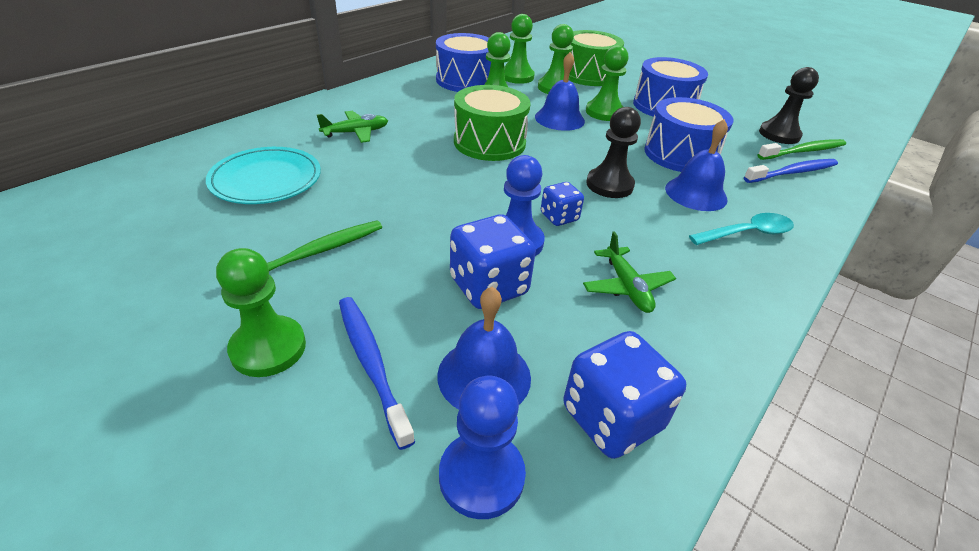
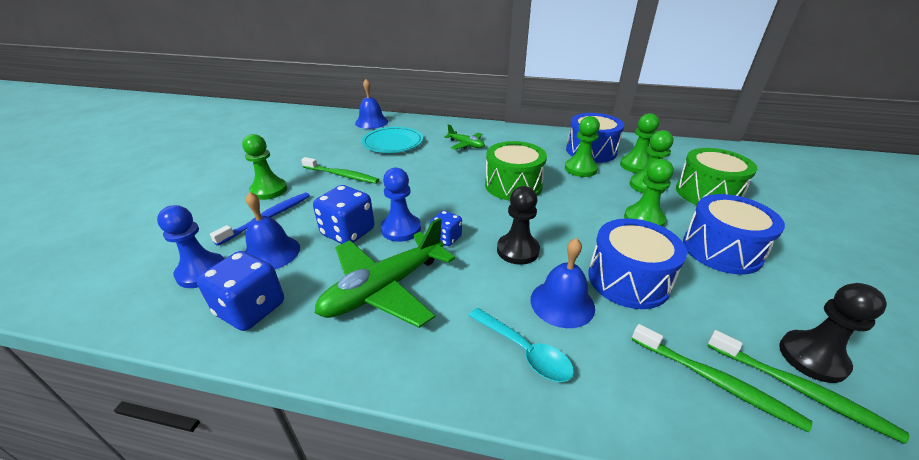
camera: 65 degrees right, 5 degrees down
(559, 119) = (594, 202): blue bell -> blue bell (371, 122)
(626, 287) = (384, 288): green plane -> green plane, size x1.93
(792, 172) = (715, 381): blue toothbrush -> green toothbrush

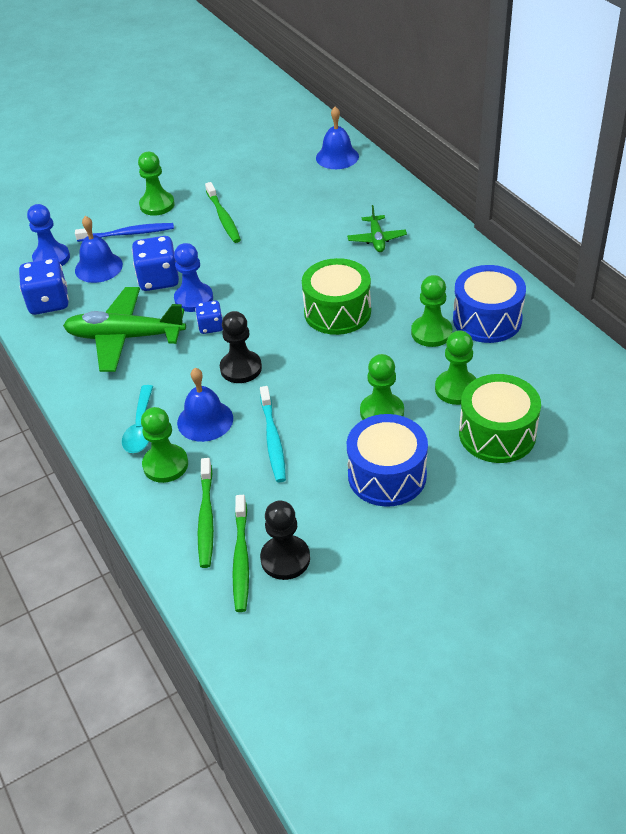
camera: 50 degrees right, 10 degrees up
(393, 143) = (315, 199): turquoise plate -> none
(628, 280) = (273, 439): blue drum -> turquoise toothbrush
(636, 166) = (495, 364): green pawn -> green pawn (165, 465)

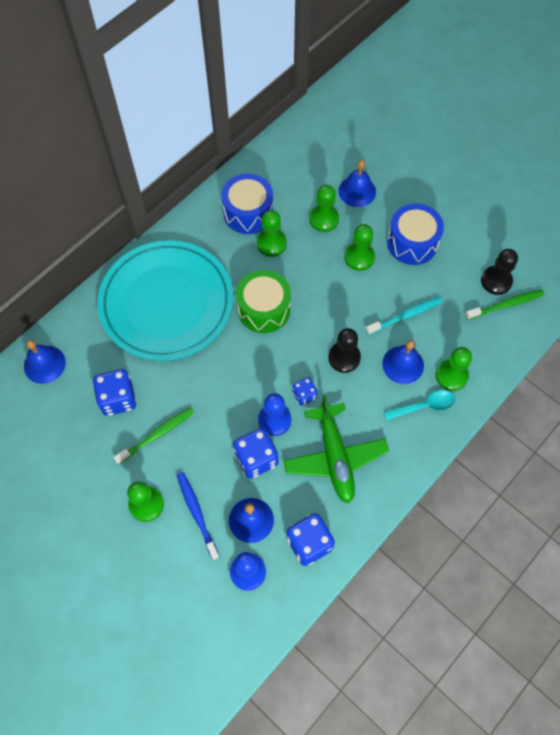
camera: 110 degrees left, 20 degrees up
(206, 518) = (484, 334): green toothbrush -> none
(276, 197) = (118, 399): none -> blue dice
(376, 239) = (166, 303): green plane -> turquoise plate
(497, 434) = (357, 191): green drum -> blue bell

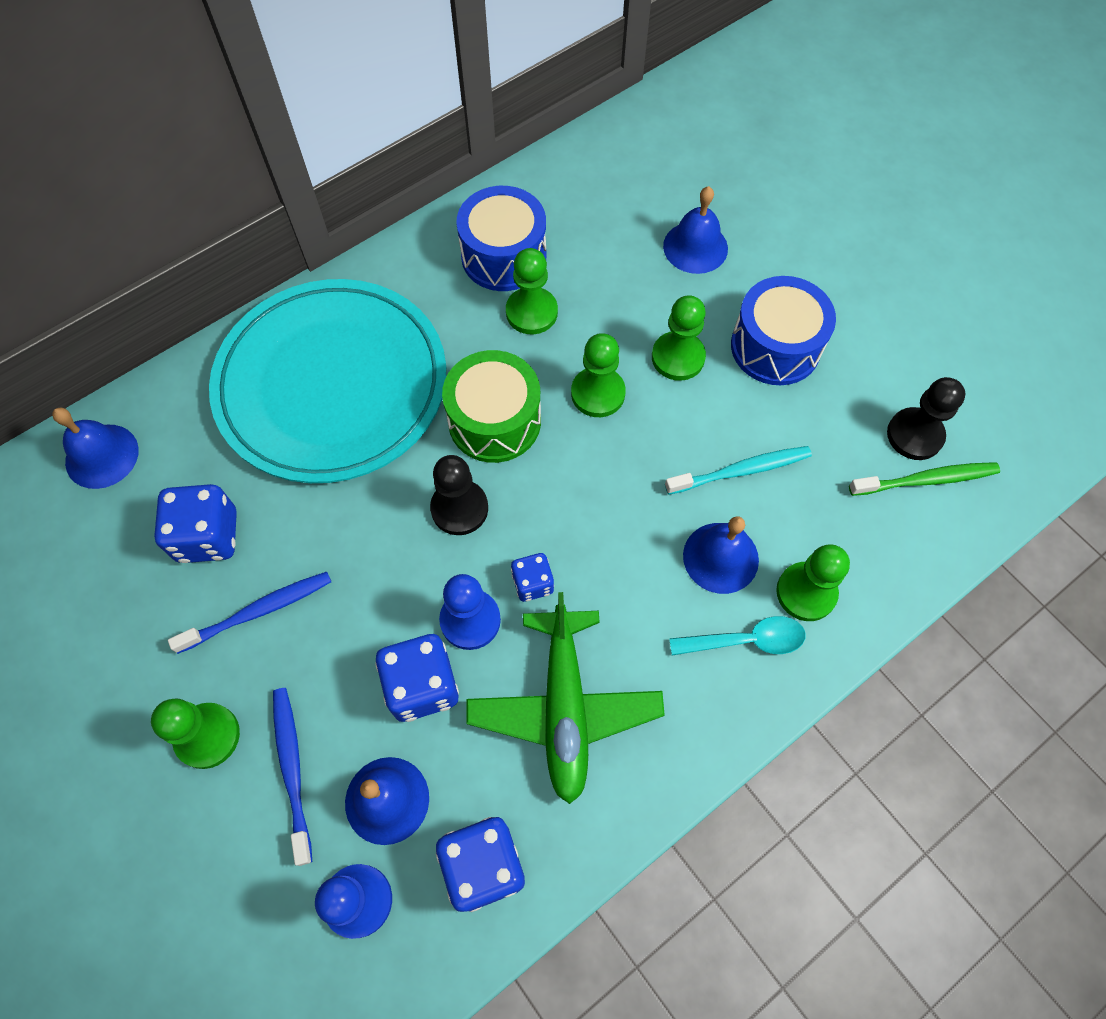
camera: 10 degrees right, 0 degrees up
(157, 435) = (258, 611): green toothbrush -> blue toothbrush
(324, 219) = (629, 285): green pawn -> green pawn (598, 393)
(344, 358) = (617, 528): black pawn -> black pawn (459, 508)

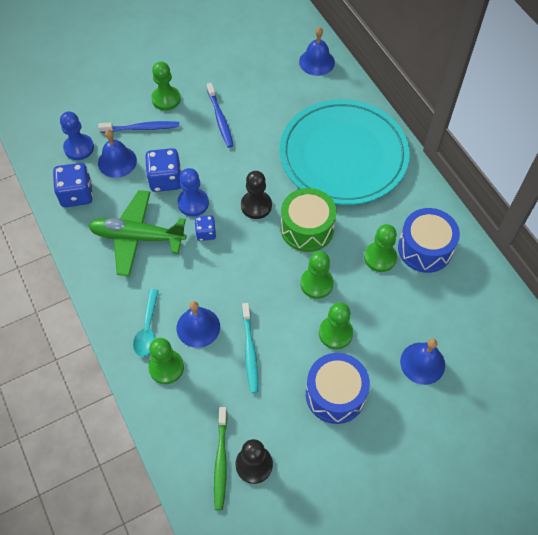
camera: 100 degrees right, 5 degrees down
(208, 536) = (264, 101): blue dice -> none

